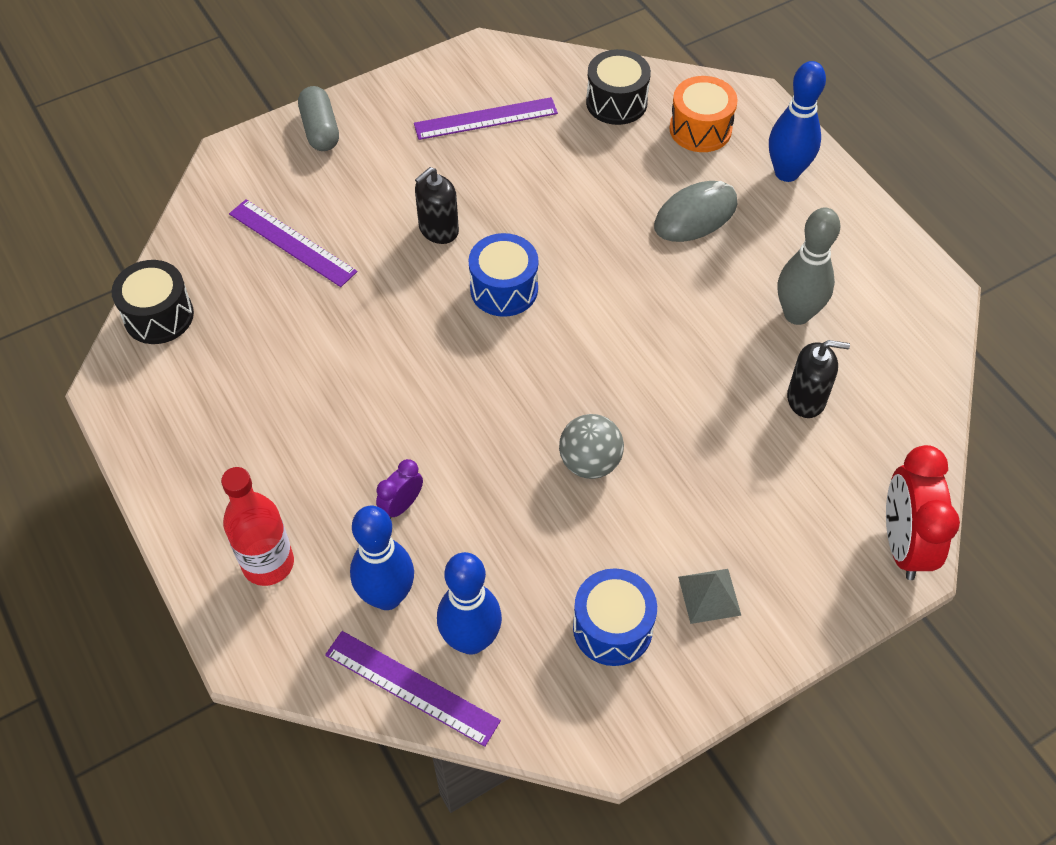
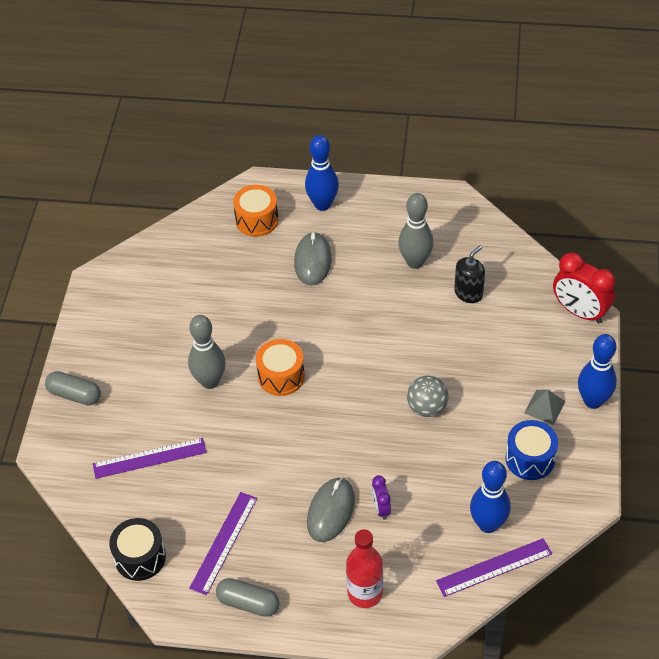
camera: 50 degrees left, 5 degrees down
(171, 453) = (248, 603): none -> grey capsule
(356, 456) = (330, 511): none -> grey mouse
(387, 596) = (431, 547): blue bowling pin -> blue bowling pin (593, 401)
(438, 229) = (210, 381): black soap dispenser -> grey bowling pin
(485, 118) = (149, 310): purple ruler -> purple ruler (223, 542)
(504, 289) = (281, 376): blue drum -> orange drum
(616, 102) = (200, 243): black drum -> none

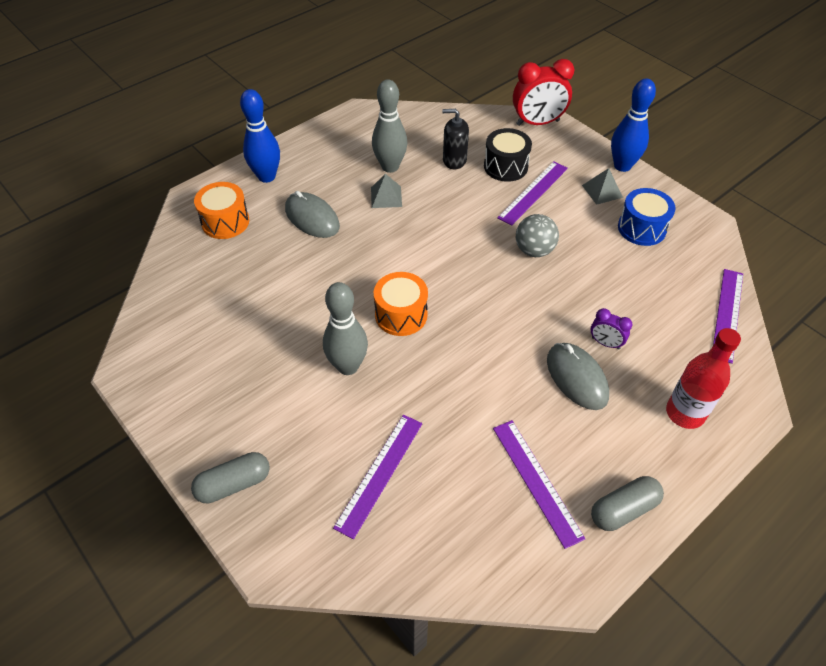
camera: 50 degrees left, 0 degrees up
(140, 557) = (488, 567): black drum -> black drum (505, 166)
(381, 284) = (386, 197): none -> grey pyramid
(468, 293) = (454, 160): black soap dispenser -> black soap dispenser turned 75 degrees counterclockwise
(488, 524) = (682, 290): blue bowling pin -> none
(490, 365) = (533, 192): none -> purple ruler

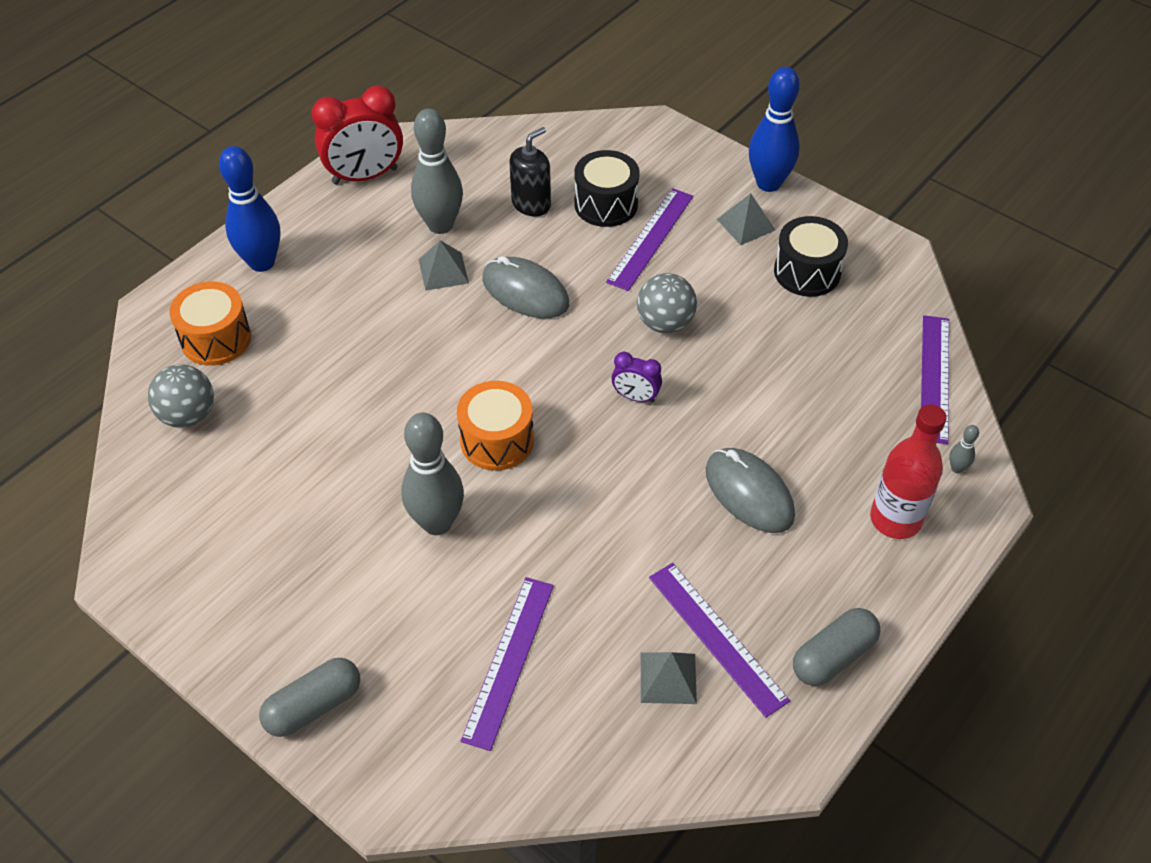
camera: 10 degrees left, 0 degrees up
(195, 269) = (188, 415): none -> grey ball
(312, 218) = (342, 317): grey mouse -> grey mouse (525, 292)
(454, 160) = (531, 204): black soap dispenser -> black soap dispenser turned 135 degrees clockwise
(495, 506) = (668, 678): none -> grey pyramid
(537, 123) = (641, 132): red clock -> red clock (365, 176)
(605, 343) = (780, 440): purple clock -> purple clock (635, 397)
(641, 228) = (807, 272): blue drum -> black drum
(737, 382) = (957, 468): none -> grey bowling pin

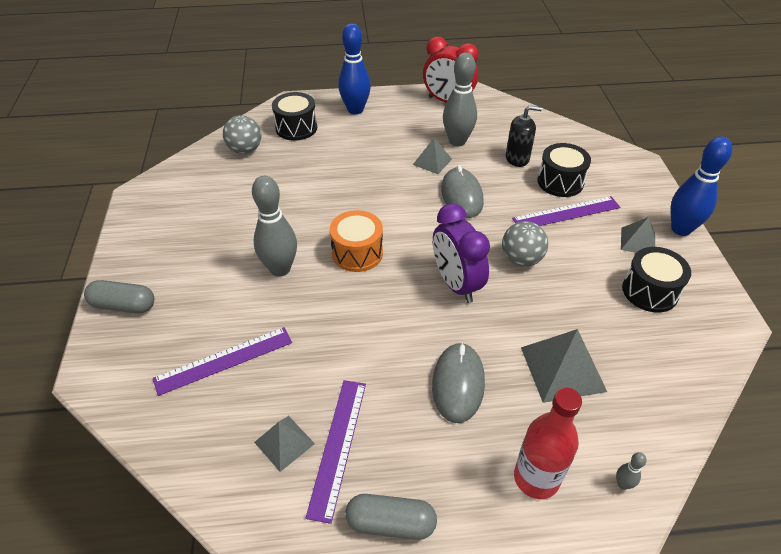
camera: 45 degrees right, 5 degrees down
(216, 339) = (296, 128): orange drum -> black drum
(635, 397) = (456, 284): purple clock -> purple clock, size x1.95
(816, 406) = (563, 369): none -> grey pyramid
(934, 378) = (673, 414): purple ruler -> none

